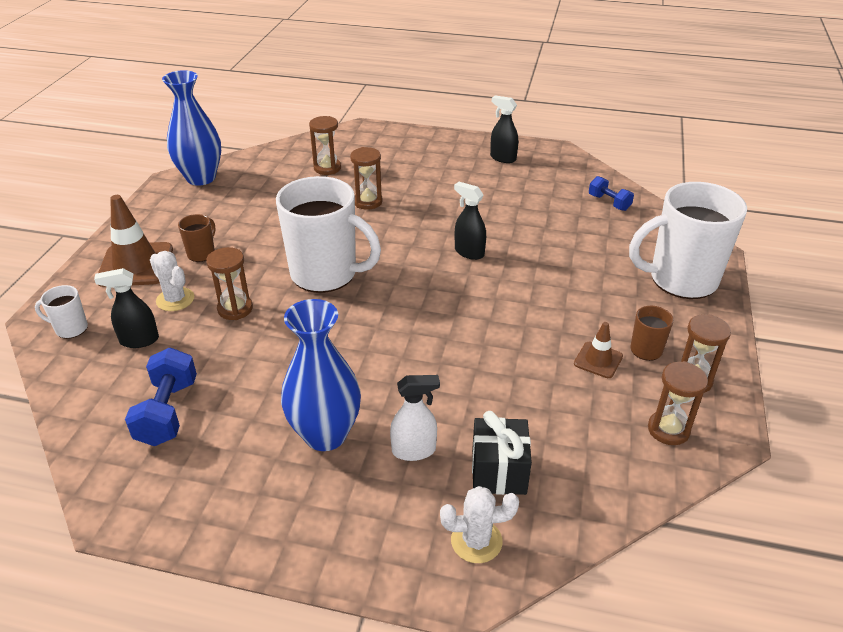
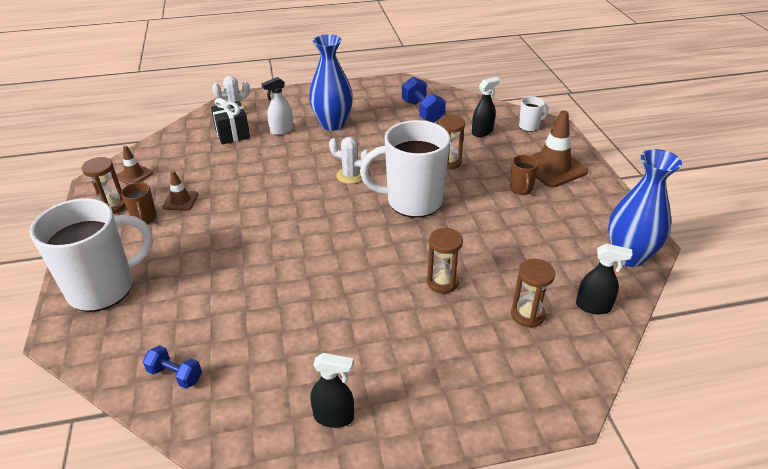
camera: 155 degrees right, 0 degrees up
(175, 299) = (494, 156): white cactus -> white cactus (350, 176)
(469, 252) = (309, 256): black spray bottle -> black spray bottle (593, 306)
(668, 430) = (134, 175): brown hourglass -> brown traffic cone

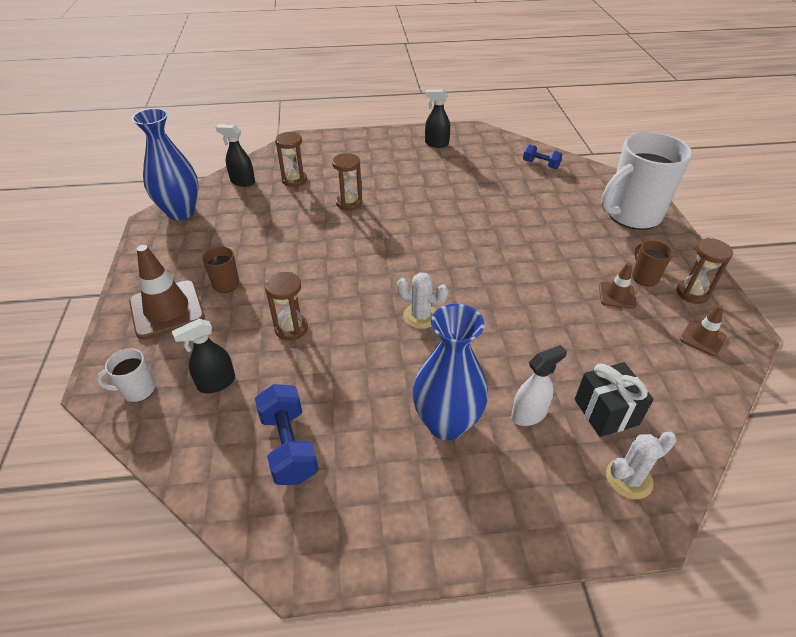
camera: 175 degrees left, 5 degrees up
(412, 201) = (353, 276): white mug -> none

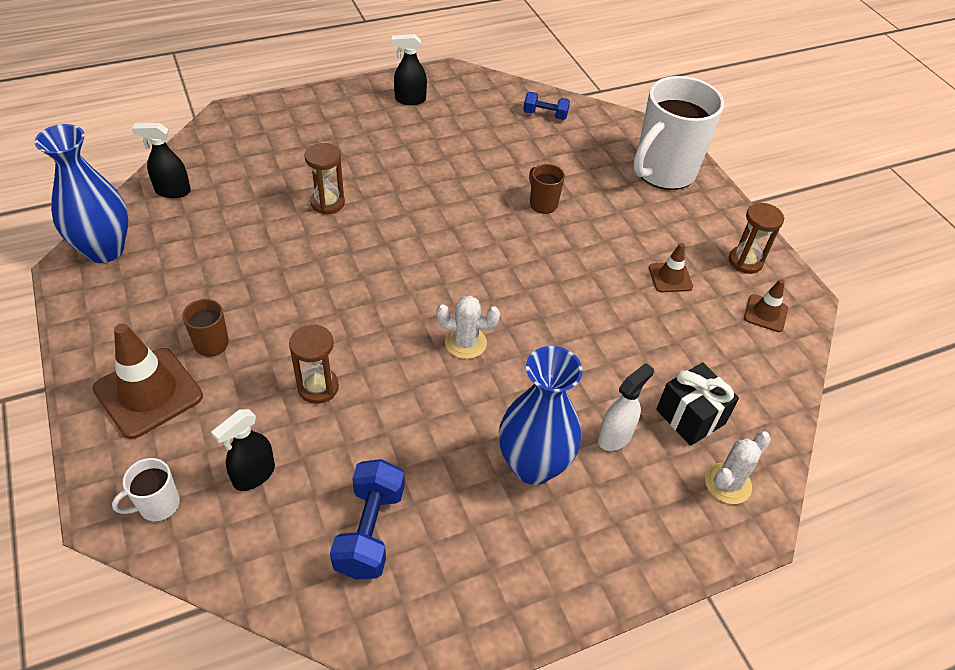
camera: 20 degrees left, 5 degrees up
(289, 446) = (370, 531): blue dumbbell -> blue dumbbell turned 45 degrees clockwise
(294, 180) = (243, 179): brown hourglass -> none
(644, 277) = (693, 250): brown mug -> brown mug (543, 204)

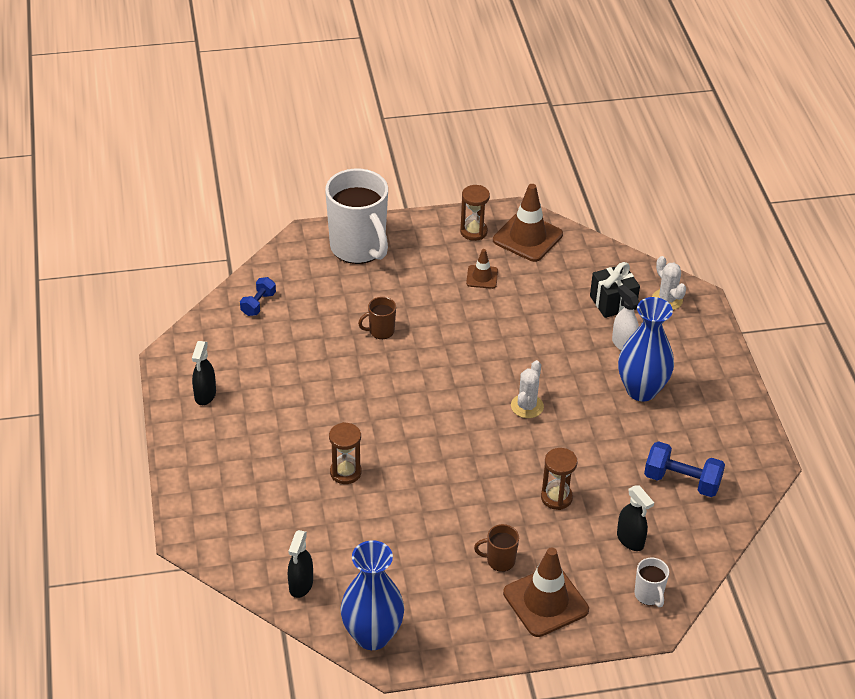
camera: 75 degrees left, 5 degrees down
(765, 313) = (527, 237): brown traffic cone -> brown traffic cone, size x1.88

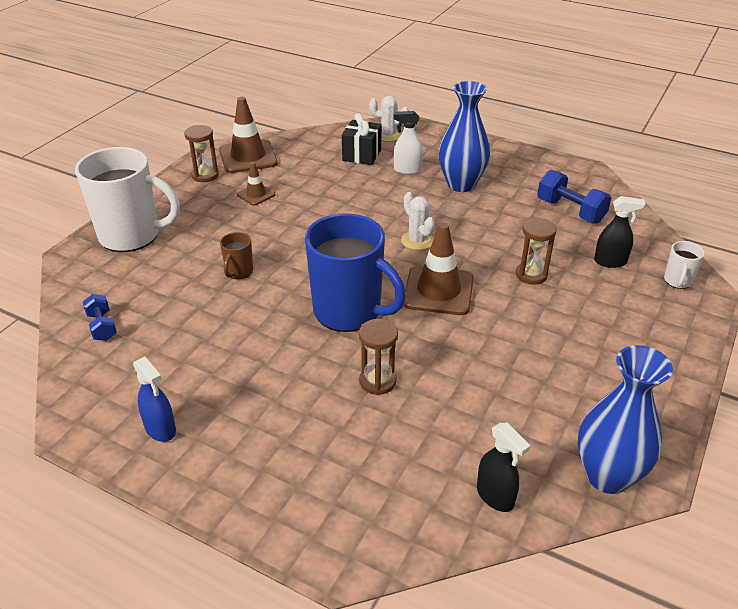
camera: 50 degrees left, 5 degrees down
(205, 395) = (160, 429): black spray bottle -> blue spray bottle
(400, 416) = (349, 312): none -> blue mug
(499, 560) = (575, 340): brown mug -> none
(545, 601) = (645, 338): brown traffic cone -> brown traffic cone (438, 291)
(649, 595) = (677, 281): white mug -> white mug turned 90 degrees clockwise
(682, 481) = (570, 211): blue dumbbell -> blue dumbbell turned 75 degrees clockwise

